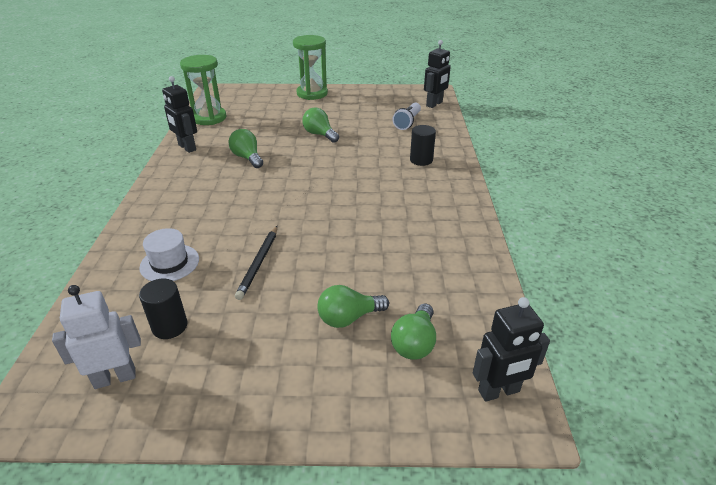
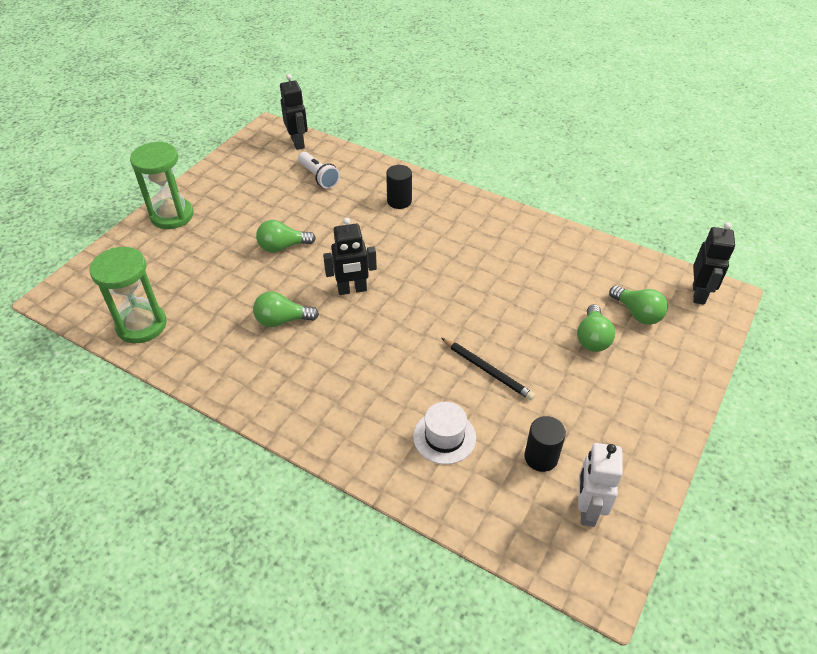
camera: 60 degrees left, 10 degrees up
(187, 147) = (206, 367): black robot -> black robot (352, 290)

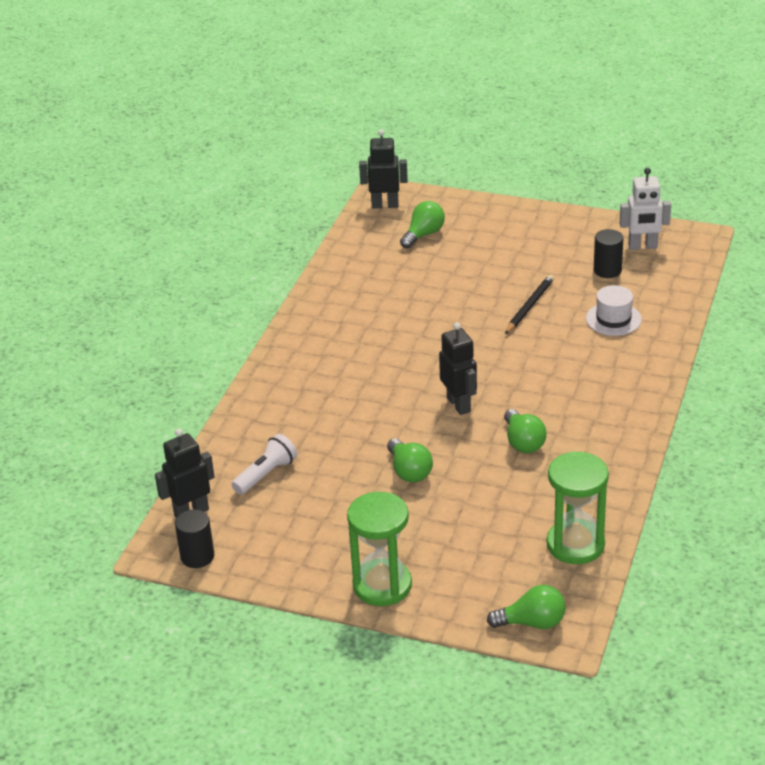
camera: 100 degrees left, 10 degrees down
(399, 201) = (298, 399): black cylinder -> black cylinder (197, 556)
(592, 338) = (465, 256): green light bulb -> green light bulb (532, 622)

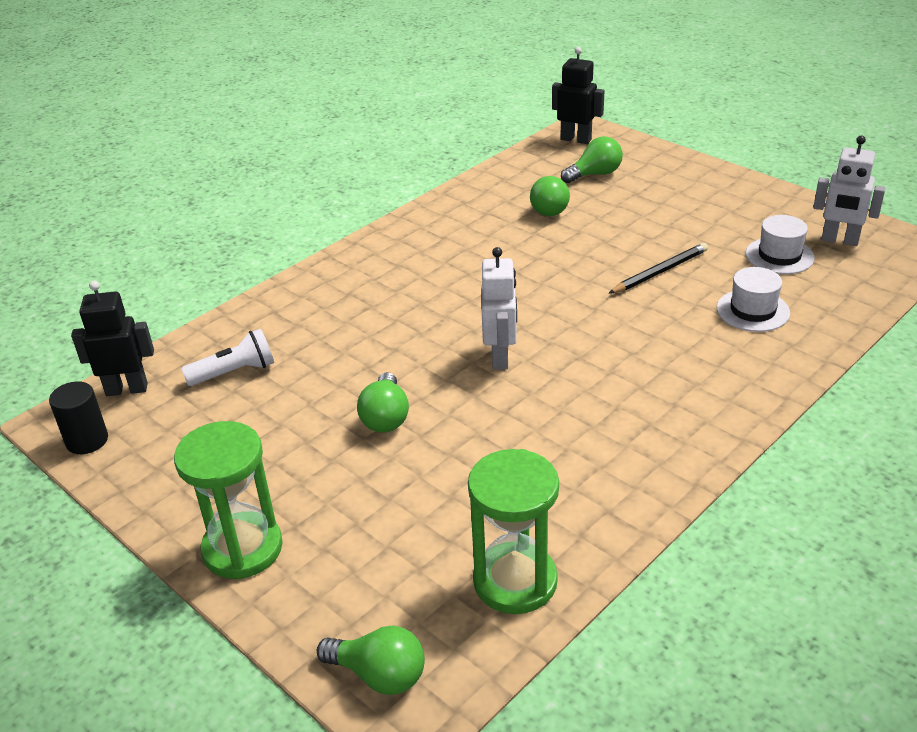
camera: 25 degrees right, 0 degrees up
(459, 404) = (500, 357): black robot -> white robot
(523, 442) = (543, 424): green light bulb -> green light bulb (550, 208)
(607, 270) = (779, 256): black cylinder -> white hat

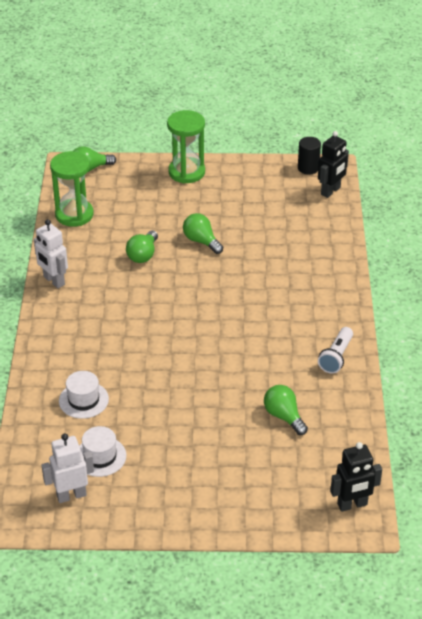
camera: 135 degrees right, 5 degrees up
(234, 372) = (298, 222): white flashlight -> white flashlight (336, 357)
(500, 357) = (186, 296): white robot -> white robot (53, 281)
(595, 174) = (293, 470): green light bulb -> green light bulb (143, 255)
(660, 272) = (161, 400): black pencil -> none

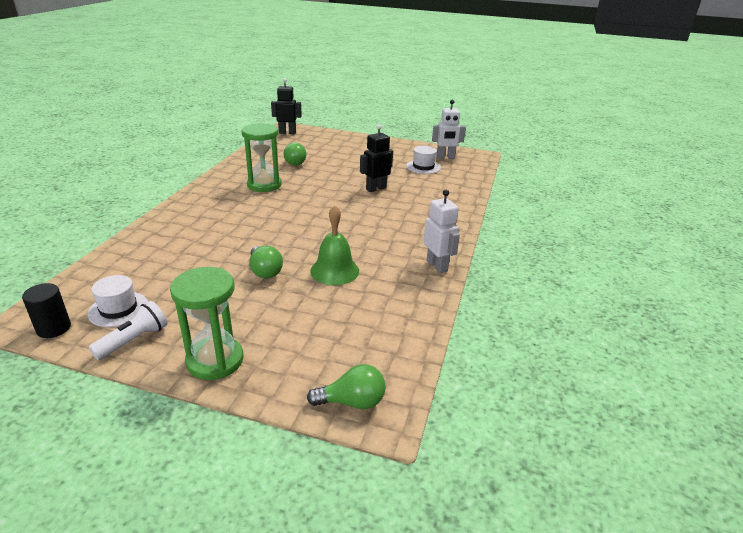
camera: 165 degrees left, 10 degrees down
(74, 214) = (397, 332): green hourglass -> green hourglass (264, 185)
(83, 400) = (427, 190): white hat -> white hat (118, 309)
(143, 255) = (334, 271): green light bulb -> green bell
(331, 191) = (69, 292): black robot -> black robot (376, 188)
(336, 357) = (229, 179): white flashlight -> white flashlight (134, 340)

